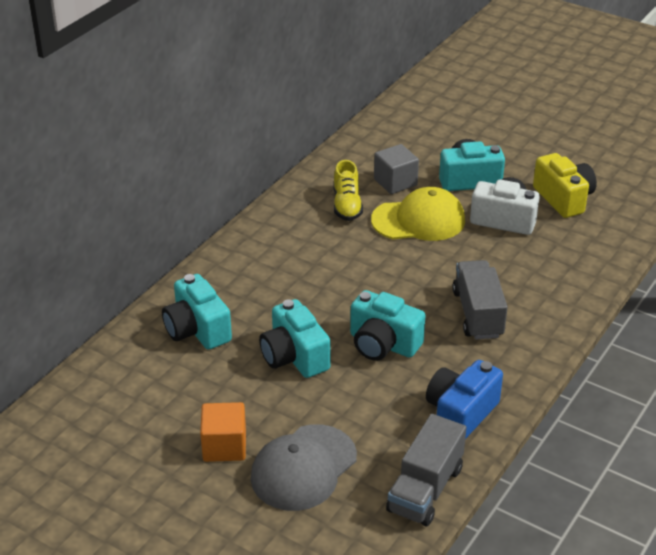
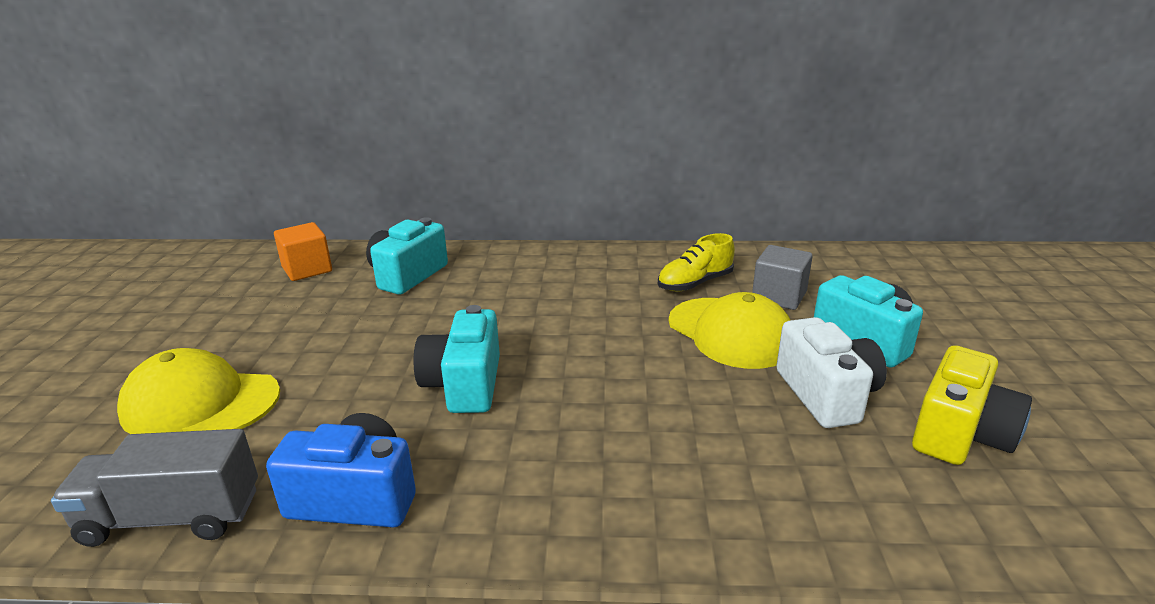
camera: 60 degrees right, 10 degrees down
(224, 446) = (227, 344): orange cube -> orange cube (307, 269)
(294, 357) = (399, 336): turquoise camera -> none
(303, 468) = (200, 403): grey cap -> yellow cap
(477, 314) = (591, 440): grey truck -> none

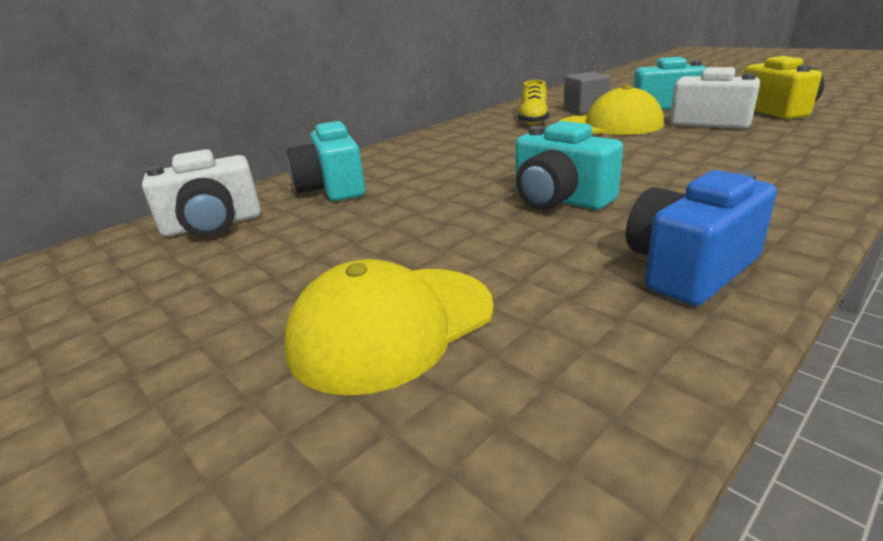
camera: 45 degrees left, 0 degrees up
(172, 517) = (629, 379): grey truck -> none
(307, 269) = (213, 225): orange cube -> white camera

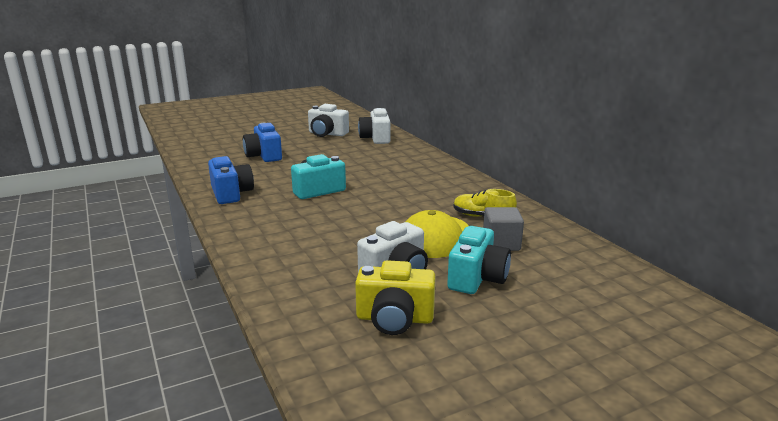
camera: 105 degrees right, 5 degrees down
(153, 291) = (327, 134): none -> white camera
(332, 188) = (395, 155): turquoise camera -> none
(392, 326) = (264, 156): yellow cap -> blue camera

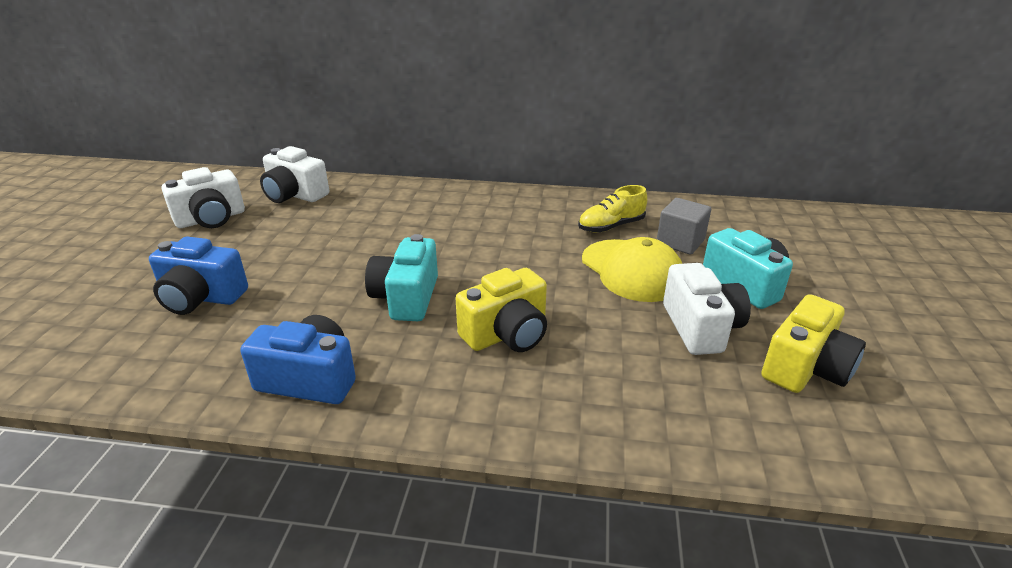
camera: 55 degrees left, 10 degrees up
(316, 221) = (507, 334): none -> yellow camera

